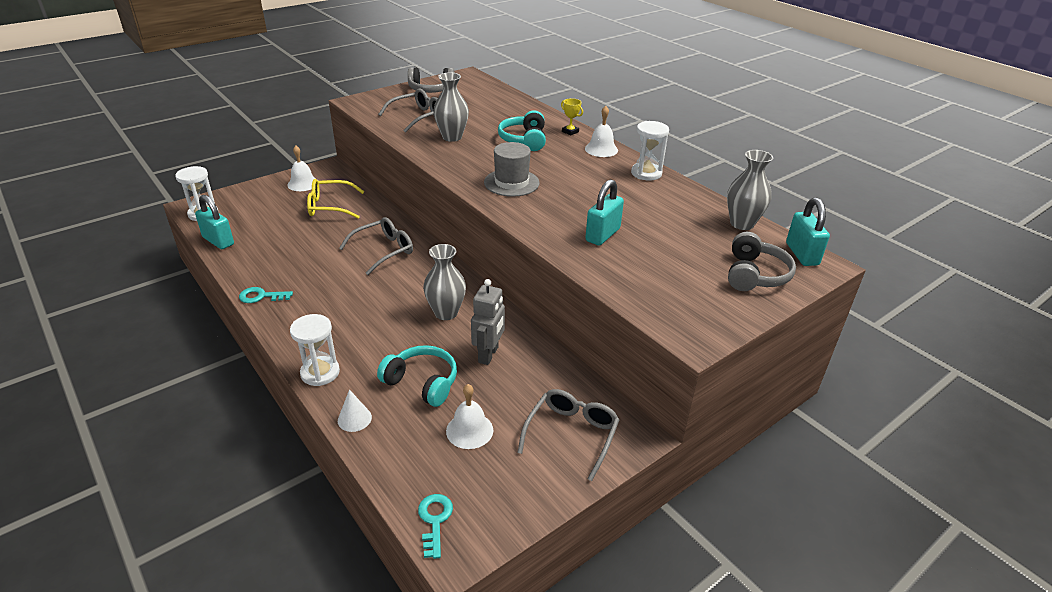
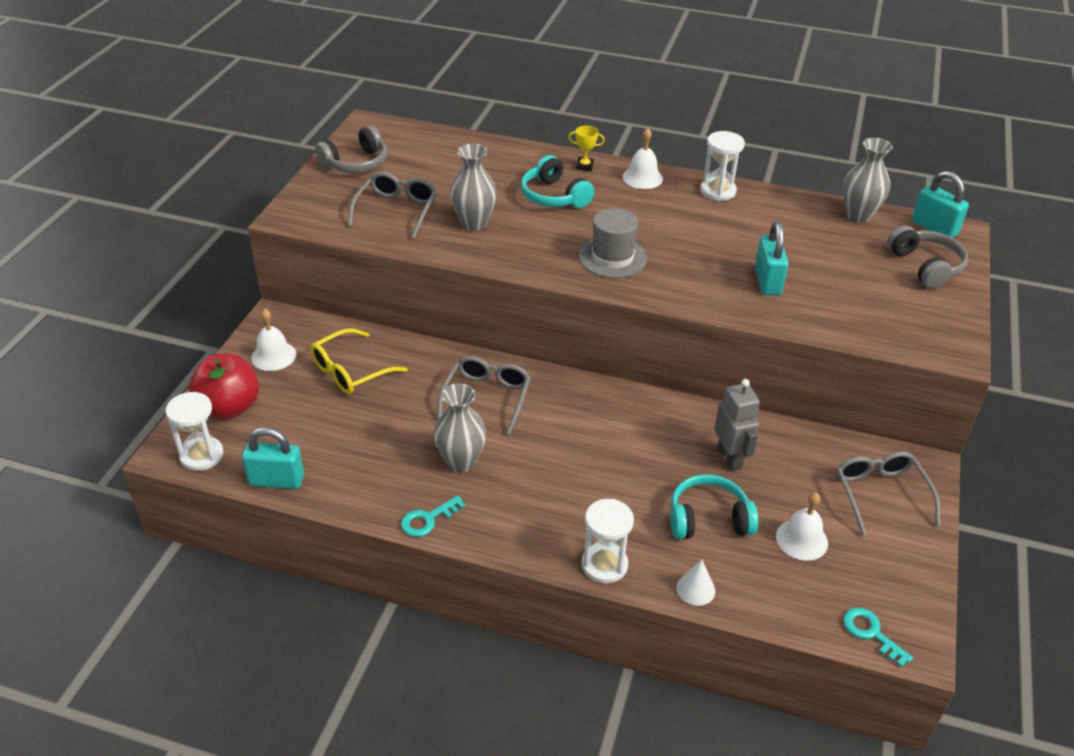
camera: 35 degrees left, 5 degrees up
(248, 198) = (229, 407): none -> red apple
(446, 313) = (639, 436): grey vase -> grey vase (461, 462)

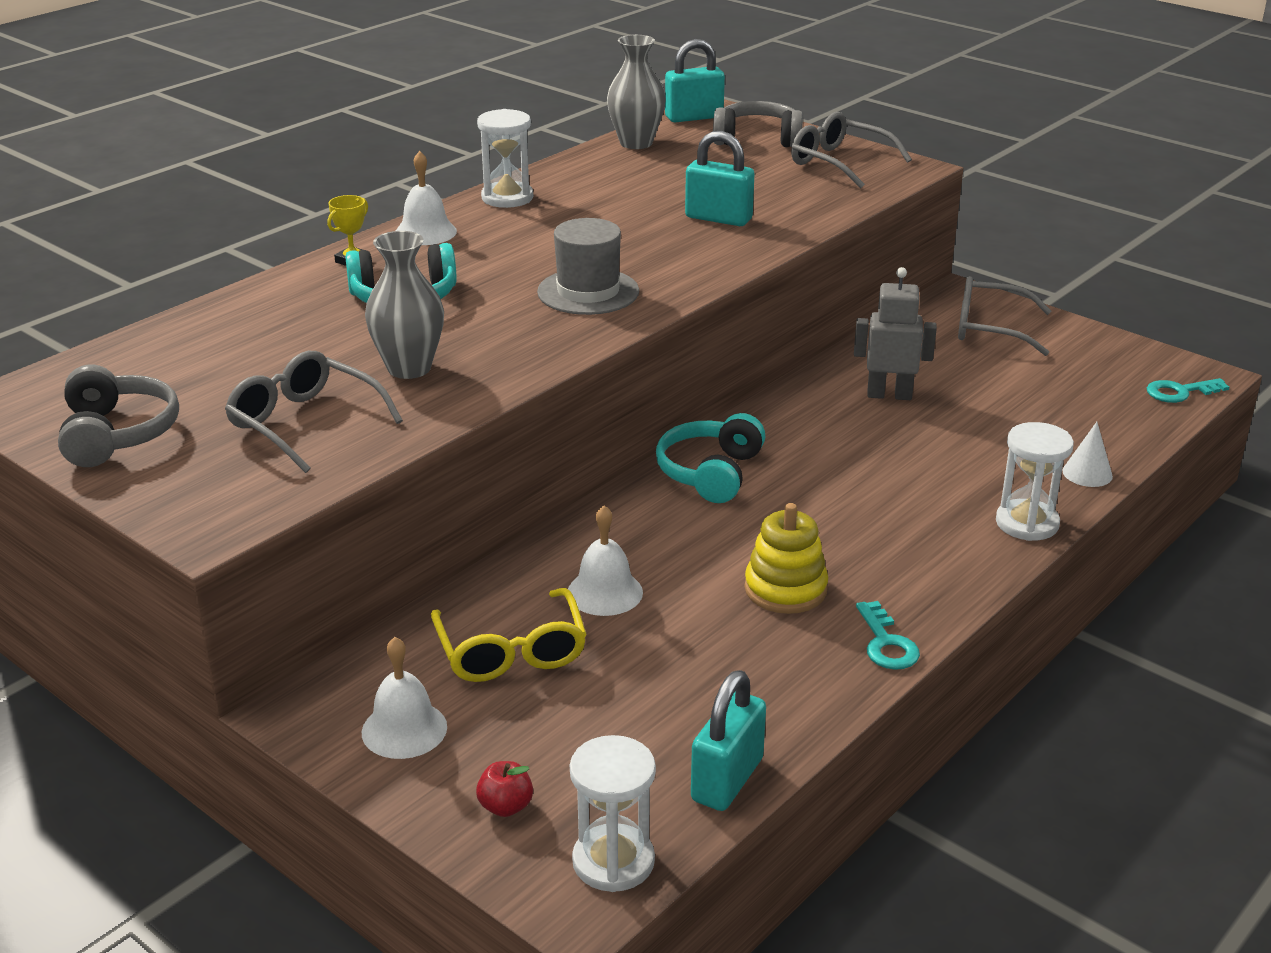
camera: 65 degrees left, 10 degrees down
(229, 407) = (505, 806): red apple -> red apple, size x0.44
(461, 462) = (785, 589): grey vase -> yellow stacking toy
(487, 397) = (665, 537): grey glasses -> grey glasses (839, 162)
(708, 519) = (981, 435): turquoise headphones -> turquoise headphones (710, 473)
(801, 539) = (1037, 390): white bell -> white bell (605, 592)

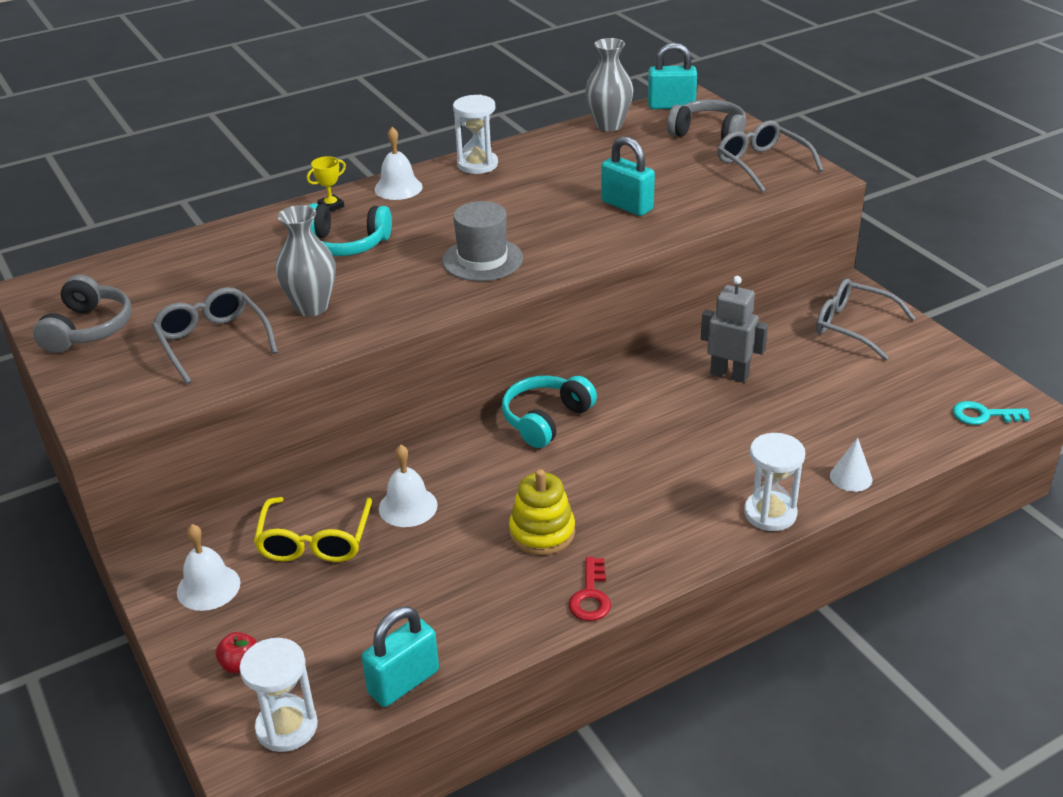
camera: 20 degrees right, 5 degrees up
(886, 643) = (590, 596): turquoise key -> red key

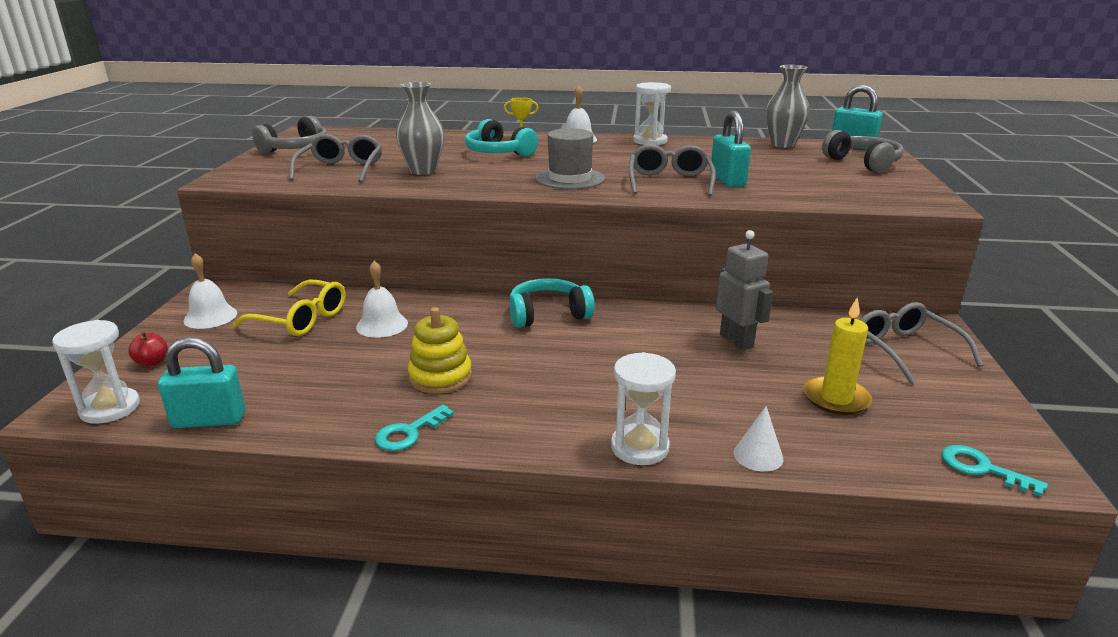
camera: 35 degrees right, 10 degrees down
(315, 541) = (301, 319): yellow glasses -> yellow glasses turned 105 degrees counterclockwise
(590, 596) = (409, 432): red key -> turquoise key
(762, 164) = (887, 186): grey glasses -> grey glasses (669, 182)
(851, 399) = (836, 398): none -> yellow candle

